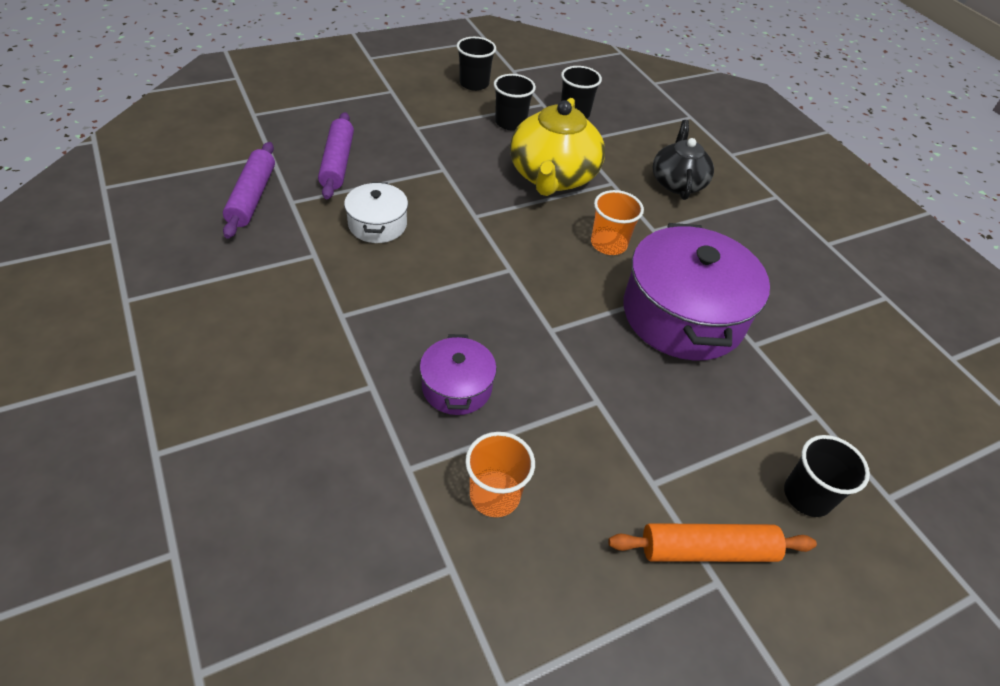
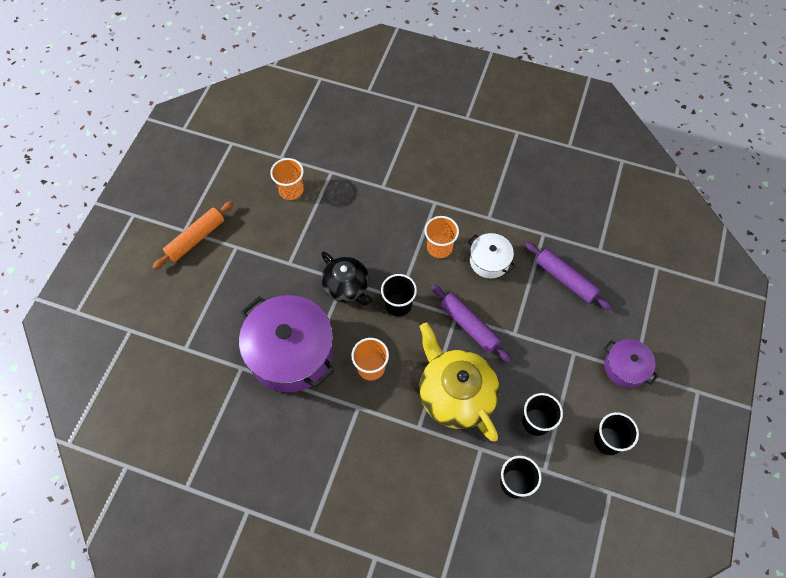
camera: 140 degrees right, 15 degrees up
(252, 197) = (562, 218): purple rolling pin -> purple rolling pin (469, 326)
(406, 273) = (439, 247): none -> orange cup
(457, 387) = (351, 216): purple pot -> purple pot (625, 367)
(677, 182) = (382, 474): black teapot -> black teapot (347, 287)
(807, 496) = (168, 298): black cup -> black cup (398, 304)

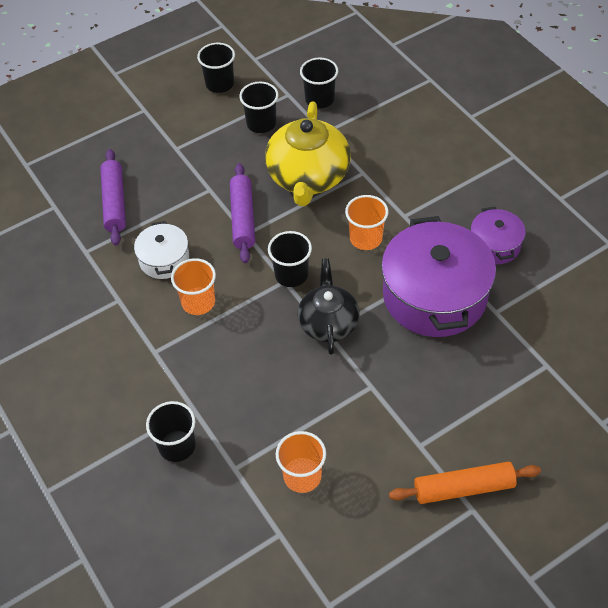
camera: 140 degrees left, 10 degrees down
(372, 163) = (177, 446): none -> black cup
(625, 367) = (148, 116): purple pot -> purple pot (495, 245)

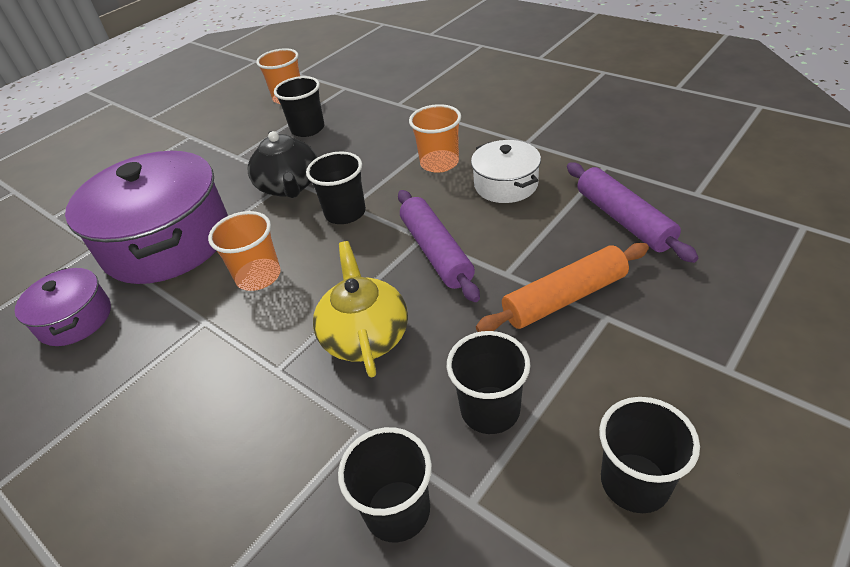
camera: 165 degrees right, 10 degrees down
(177, 446) = (398, 84): black cup -> black cup (308, 129)
(308, 177) = (365, 335): yellow teapot -> yellow teapot, size x0.65
(463, 488) = (154, 125): orange rolling pin -> orange rolling pin (564, 298)

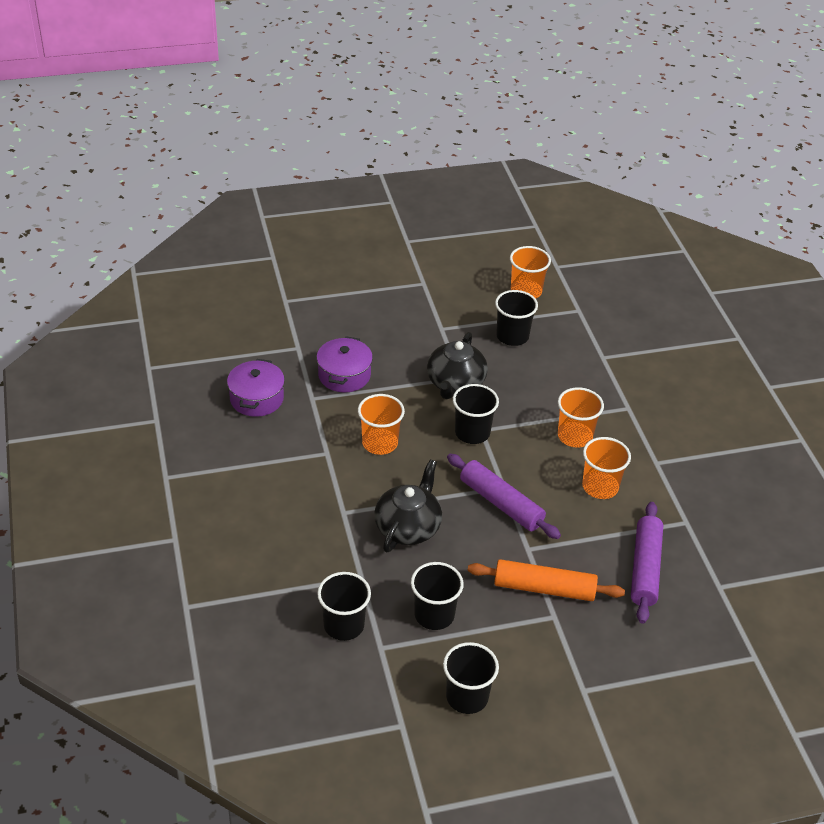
camera: 30 degrees right, 0 degrees up
(167, 241) = (344, 375): purple pot -> purple pot, size x0.50
(365, 335) = (408, 527): yellow teapot -> black teapot
(436, 252) = (501, 503): purple rolling pin -> purple rolling pin turned 60 degrees counterclockwise
(505, 184) = (600, 487): white pot -> orange cup

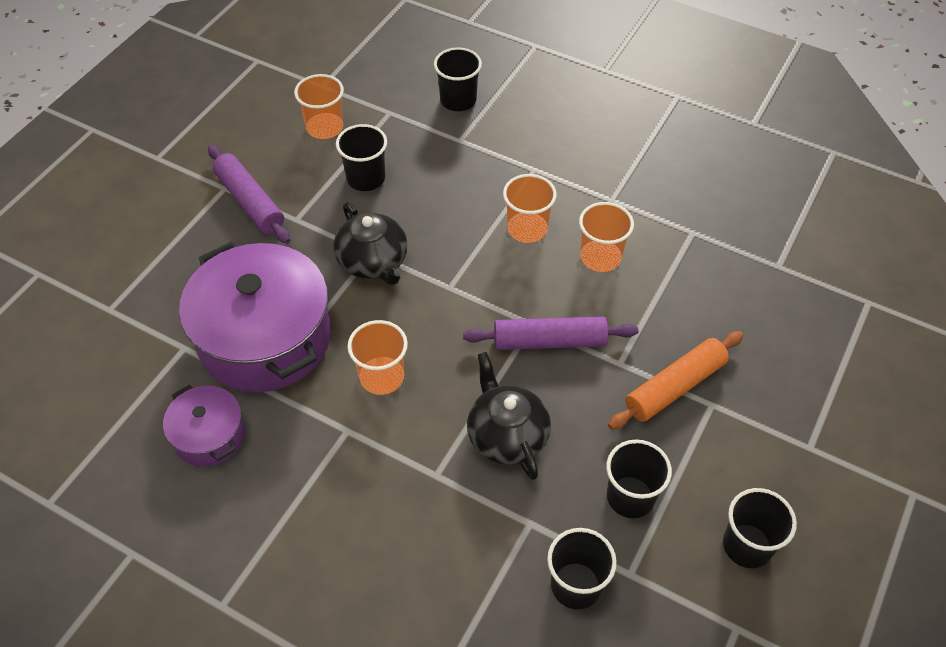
camera: 45 degrees left, 10 degrees up
(344, 375) = (265, 338): purple pot -> purple pot, size x1.98
(472, 433) = (446, 297): black cup -> black cup (458, 100)
(645, 568) = (717, 298): purple rolling pin -> purple rolling pin (250, 201)

